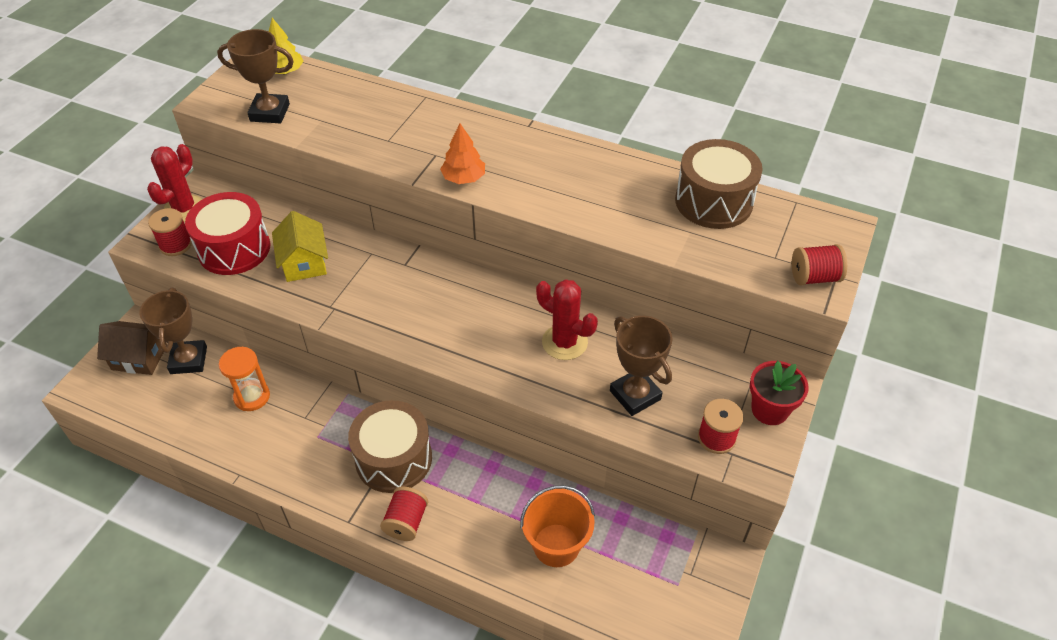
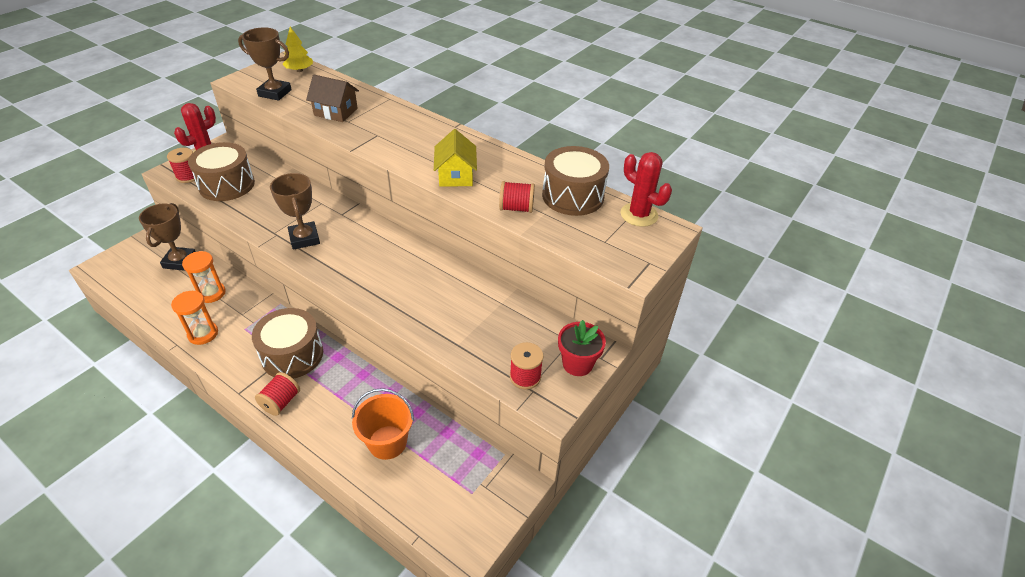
camera: 10 degrees right, 5 degrees down
(139, 357) = (147, 253): brown house -> brown house (336, 112)
(234, 249) = (227, 185): red drum -> brown drum
(267, 453) = (203, 334): none -> orange hourglass
(304, 262) = (270, 201): yellow house -> yellow house (456, 175)
(463, 178) = (389, 152): orange tree -> none
(564, 342) = (435, 286): red cactus -> red cactus (639, 215)
(635, 395) = (473, 333): brown trophy -> brown trophy (304, 238)
(814, 277) = (630, 260): red spool -> red spool (516, 208)

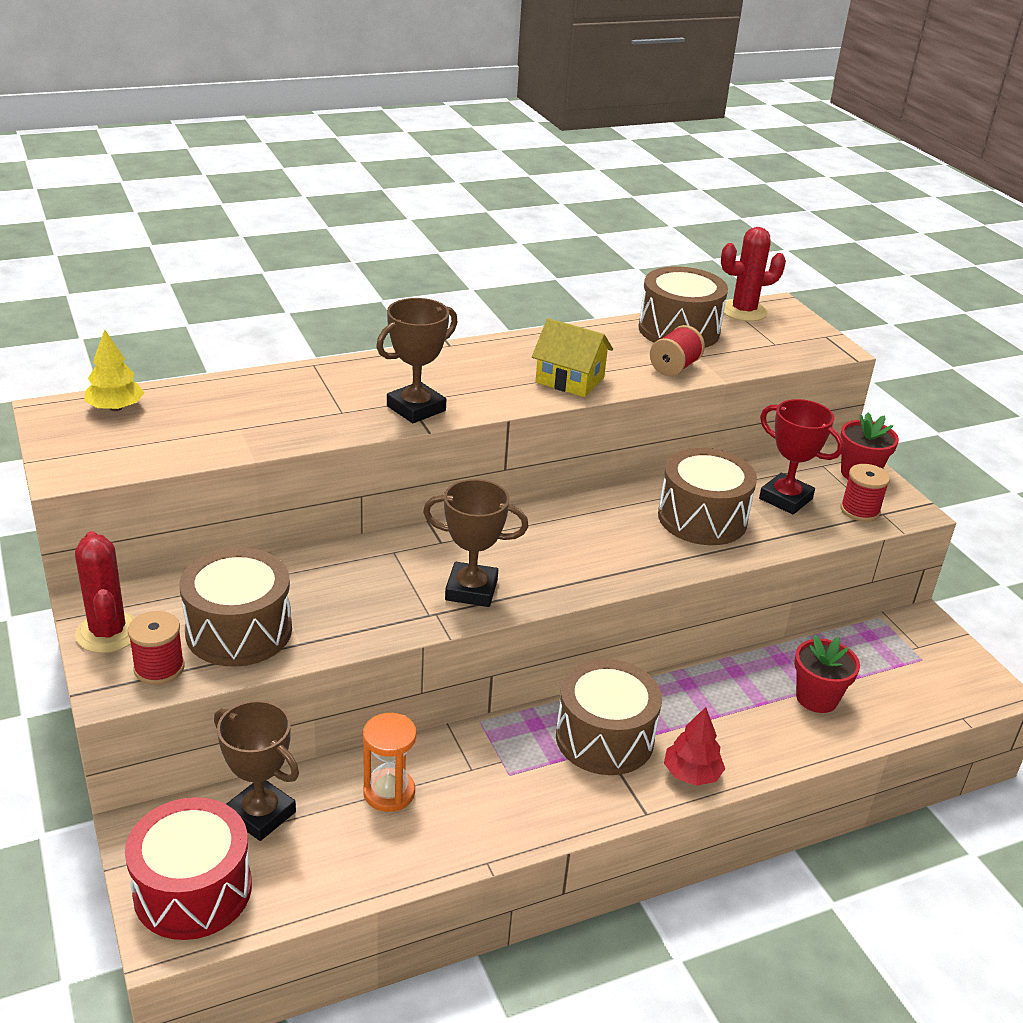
camera: 60 degrees left, 10 degrees down
(126, 262) = (193, 890): none -> red drum
(203, 334) = (485, 824): orange hourglass -> none
(275, 93) = (168, 447): brown trophy -> brown trophy (416, 408)
(281, 402) = (691, 774): red spool -> red tree
(336, 112) = (302, 414): brown house -> none
(387, 442) = (816, 698): orange bucket -> red flower pot
(447, 302) = (702, 518): none -> brown drum
(505, 334) = (785, 499): none -> red trophy

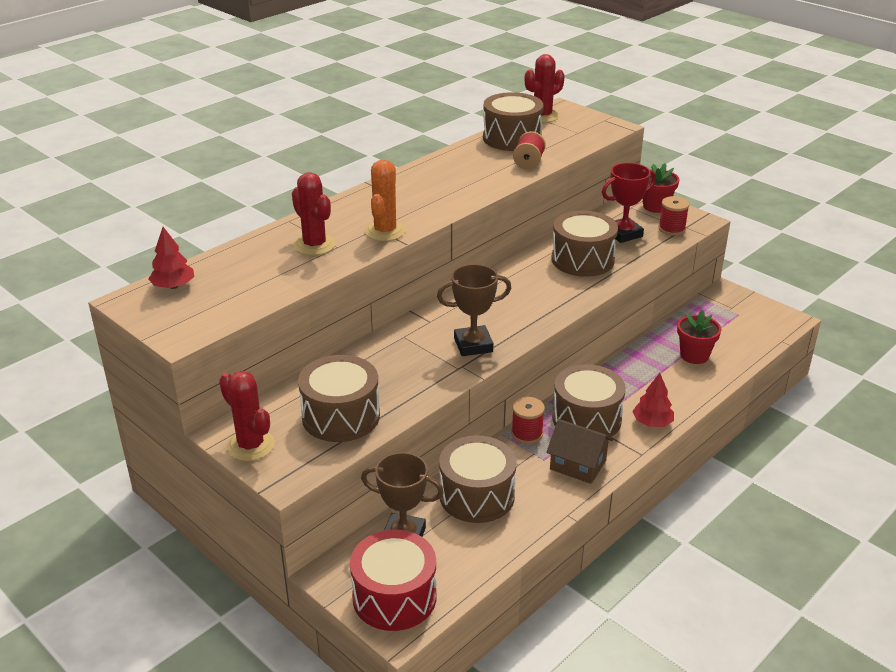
camera: 20 degrees left, 0 degrees up
(115, 408) = (173, 286): yellow tree -> red tree
(159, 668) = (306, 456): red spool -> red spool (527, 434)
(317, 403) = (314, 245): none -> red cactus
(389, 792) = (477, 495): orange hourglass -> brown drum
(416, 408) = (385, 231): brown trophy -> orange cactus
(549, 797) = (578, 465): none -> brown house
(570, 380) = (469, 187): yellow house -> none
(785, 499) = (623, 234): red trophy -> red trophy turned 45 degrees counterclockwise

